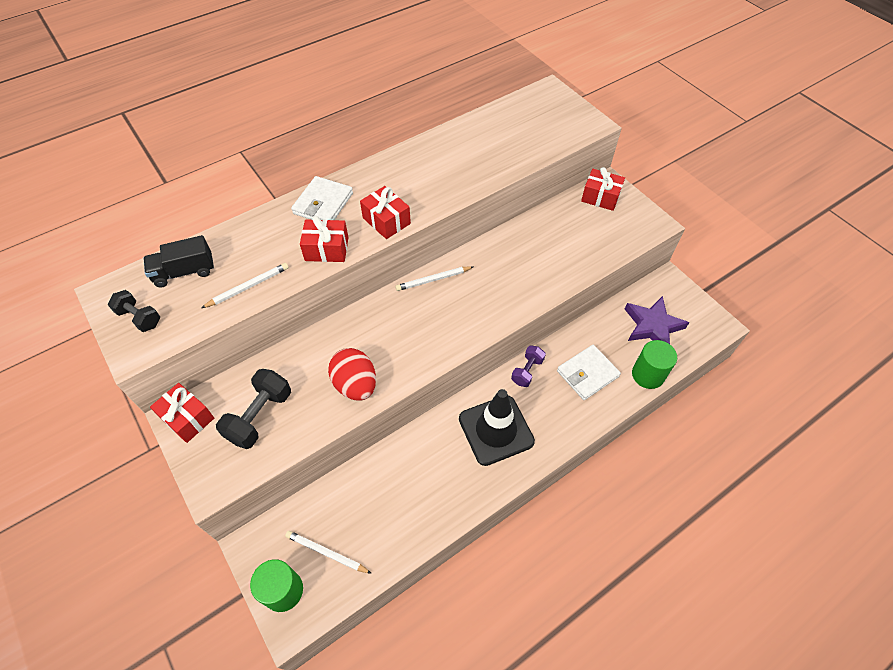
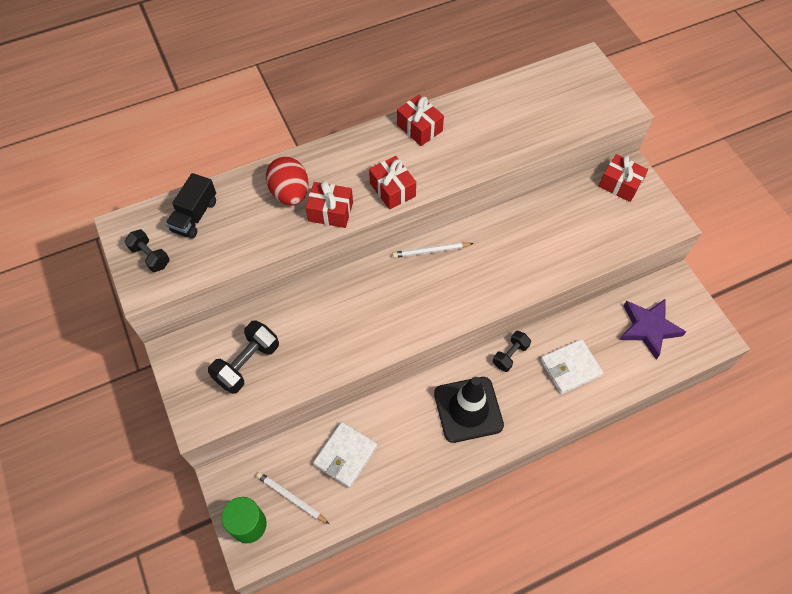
camera: 10 degrees right, 5 degrees up
(184, 272) = (195, 216): black truck -> black truck turned 60 degrees counterclockwise
(187, 418) = (182, 354): red gift -> red gift (419, 128)
(248, 287) = (252, 240): white pencil -> none
(323, 203) = (333, 162): white wallet -> white wallet (345, 455)
(355, 385) = (339, 347): red egg -> red egg (290, 193)
(527, 371) = (510, 355): purple dumbbell -> black dumbbell
(647, 375) = (631, 378): green cylinder -> none

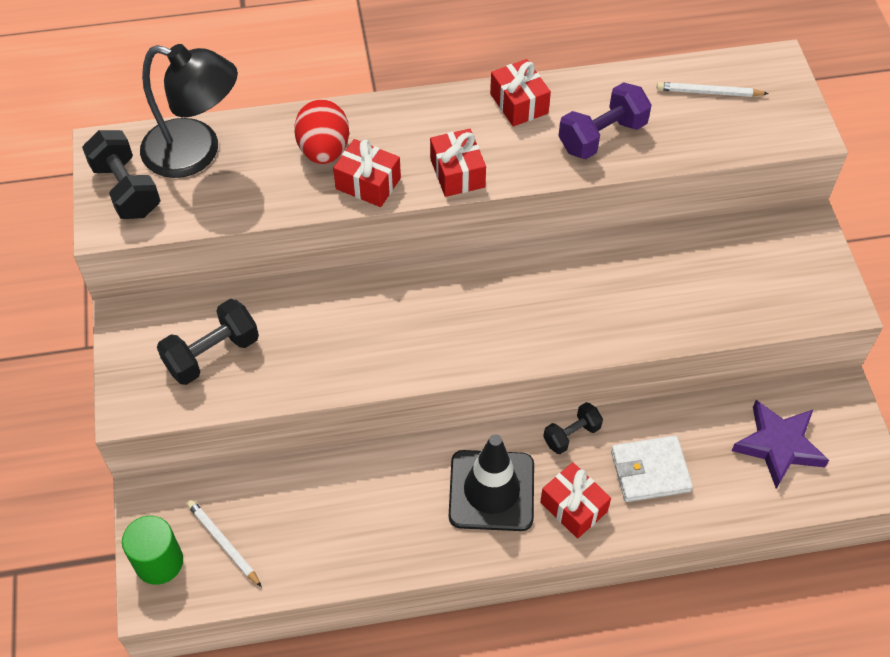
camera: 15 degrees right, 5 degrees down
(150, 256) = (126, 189): black dumbbell -> black dumbbell, size x1.58
(195, 216) = (196, 152): black truck -> black lamp
(345, 455) = (310, 508): white wallet -> none
(431, 251) = (495, 269): white pencil -> white pencil (708, 92)
(485, 140) = (602, 136): none -> purple dumbbell
(620, 184) = (785, 239): red gift -> red gift (573, 507)

